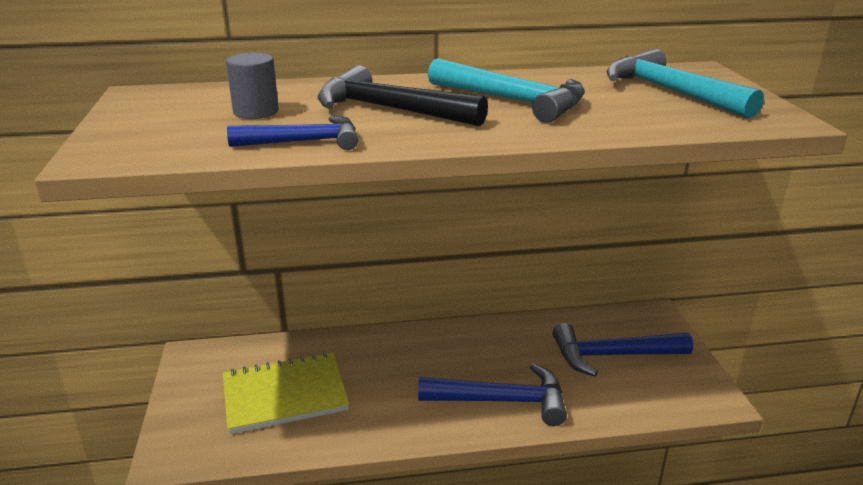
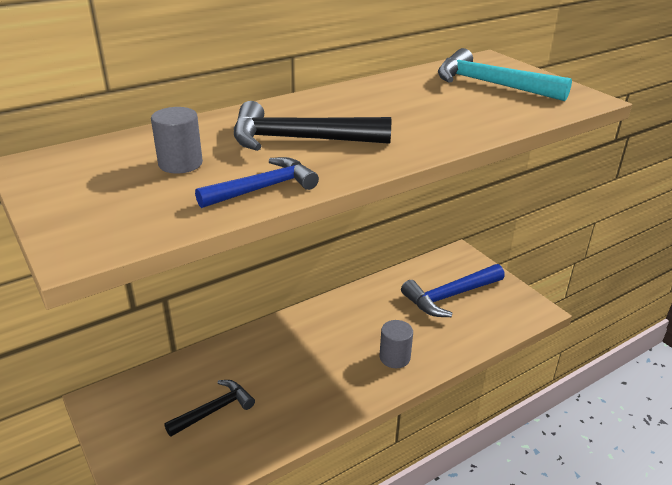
camera: 25 degrees left, 5 degrees up
(285, 395) = (214, 410): yellow notebook -> black hammer
(502, 401) = (394, 357): blue hammer -> grey cylinder
(513, 101) = (388, 113): turquoise hammer -> none

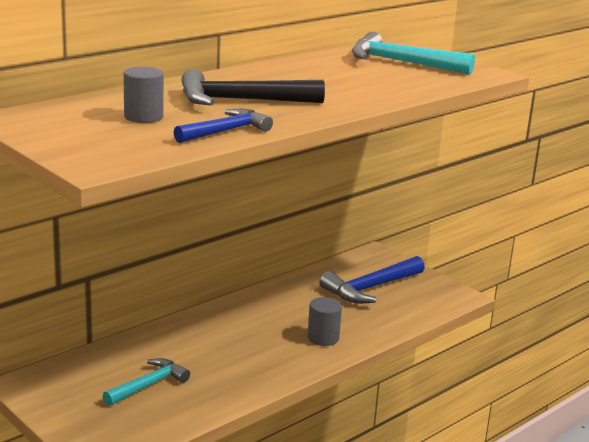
camera: 10 degrees left, 10 degrees down
(214, 410) = (149, 385): black hammer -> turquoise hammer

